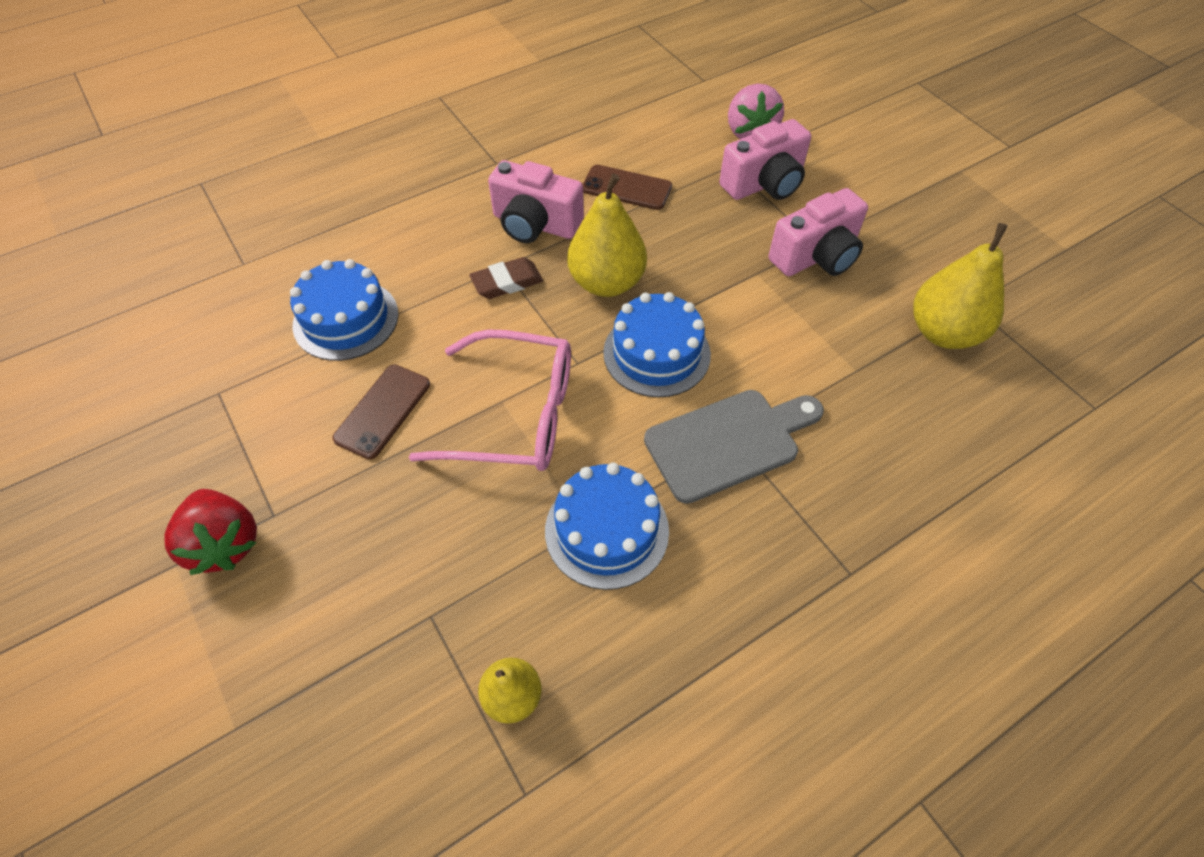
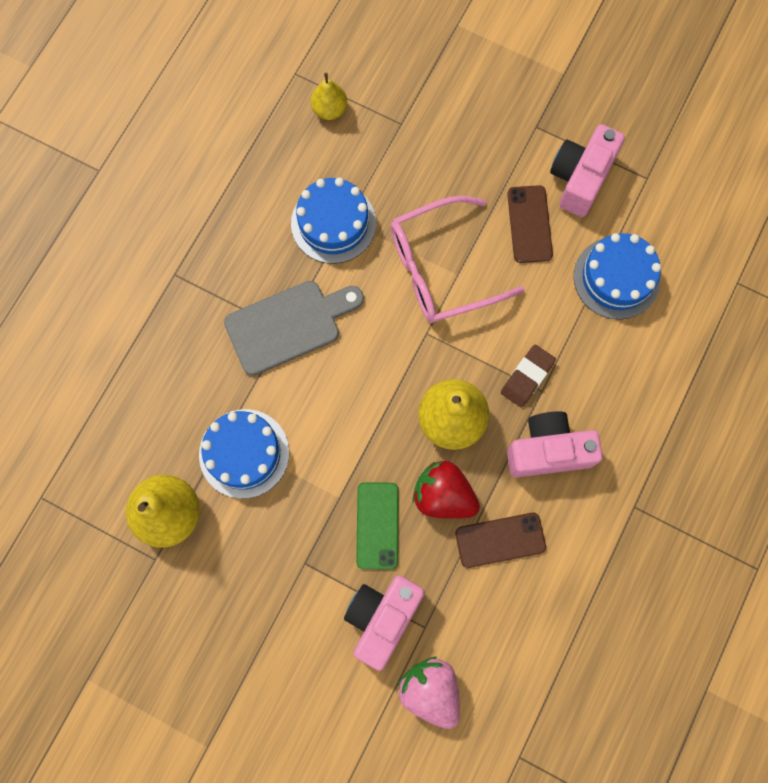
camera: 150 degrees right, 20 degrees up
(225, 543) = (548, 98): red strawberry -> red strawberry (443, 495)
(656, 353) = (375, 372): blue cake -> blue cake (244, 453)
(728, 442) = (288, 325): grey cutting board -> grey cutting board turned 150 degrees counterclockwise
(731, 240) = (377, 525): none -> green phone
(816, 256) = (299, 545): pink camera -> pink camera (580, 178)

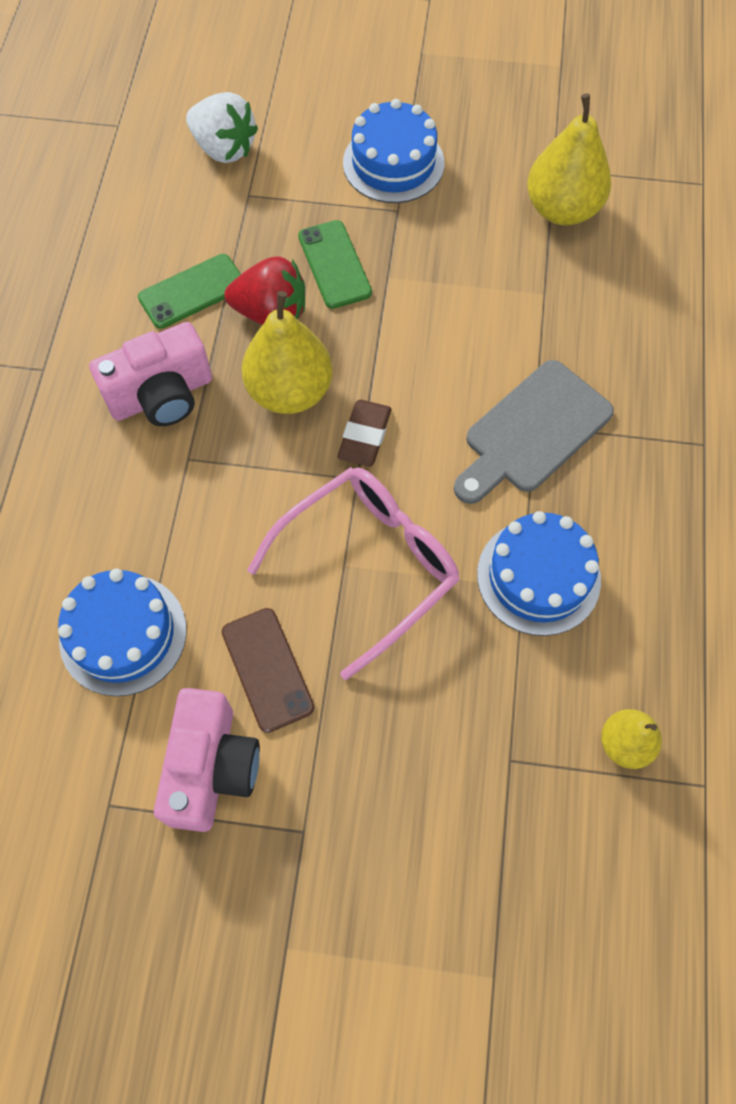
camera: 160 degrees right, 10 degrees down
(244, 453) = (514, 285): blue cake -> blue cake (393, 163)
(382, 617) = (296, 189): pink camera -> none
(430, 690) = (224, 149): pink strawberry -> white strawberry
(500, 540) = (192, 291): brown phone -> green phone
(527, 377) = (211, 468): brown eraser -> brown eraser (364, 436)

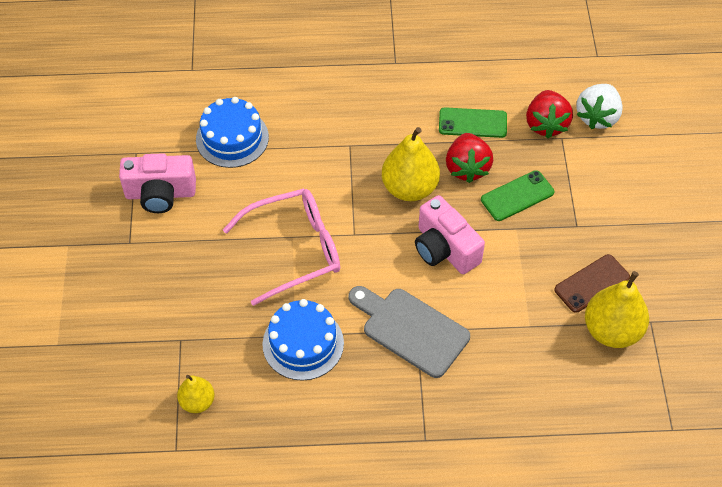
camera: 80 degrees right, 10 degrees down
(162, 395) = (391, 123): pink camera -> pink camera (444, 249)
(192, 291) = (472, 123): green phone -> green phone turned 45 degrees counterclockwise
(220, 207) = (546, 124): none -> red strawberry
(267, 669) = (220, 209): brown phone -> brown phone (591, 283)
(364, 436) = (386, 233): brown eraser -> none
(369, 565) = (295, 249): pink glasses -> pink glasses turned 60 degrees counterclockwise
(393, 163) = (619, 217): blue cake -> none

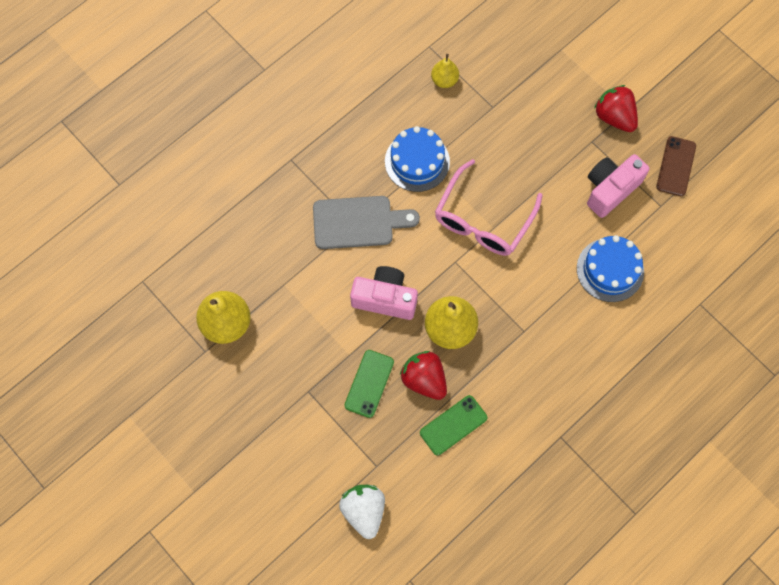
camera: 140 degrees right, 15 degrees up
(546, 124) = (397, 470): red strawberry -> red strawberry (614, 117)
(591, 283) = (264, 350): brown phone -> brown phone (676, 166)

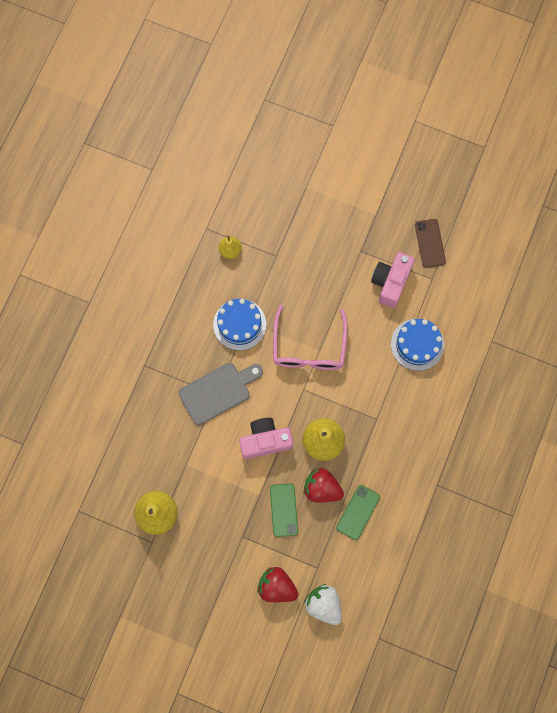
camera: 25 degrees left, 5 degrees up
(614, 117) = (369, 224): red strawberry -> red strawberry (277, 586)

